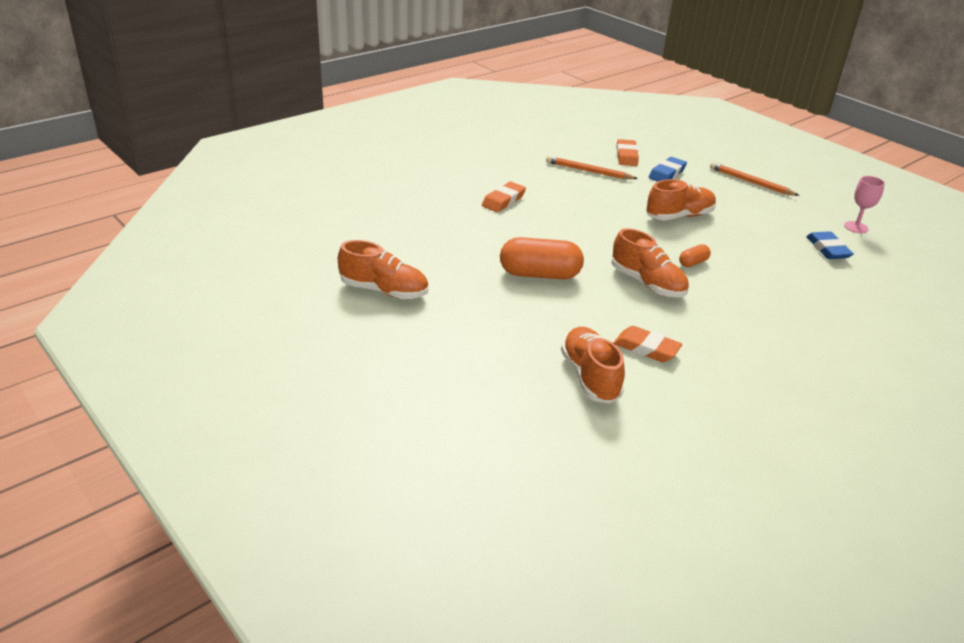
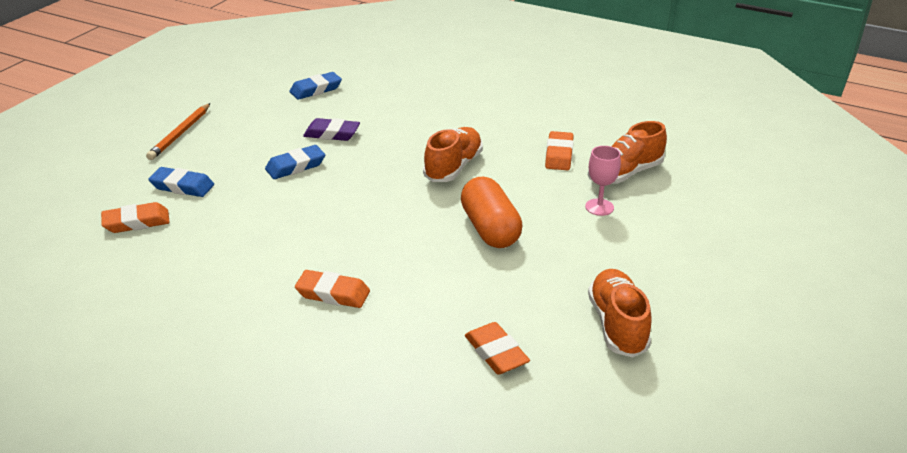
camera: 110 degrees left, 0 degrees up
(400, 238) = (496, 353): none -> orange eraser
(588, 171) = (202, 244): orange pencil -> none
(679, 216) = (295, 166): orange shoe -> blue eraser
(693, 263) = (394, 149): orange capsule -> none
(731, 240) = (332, 134): none -> purple eraser
(856, 227) = (260, 79): pink goblet -> pink goblet (599, 207)

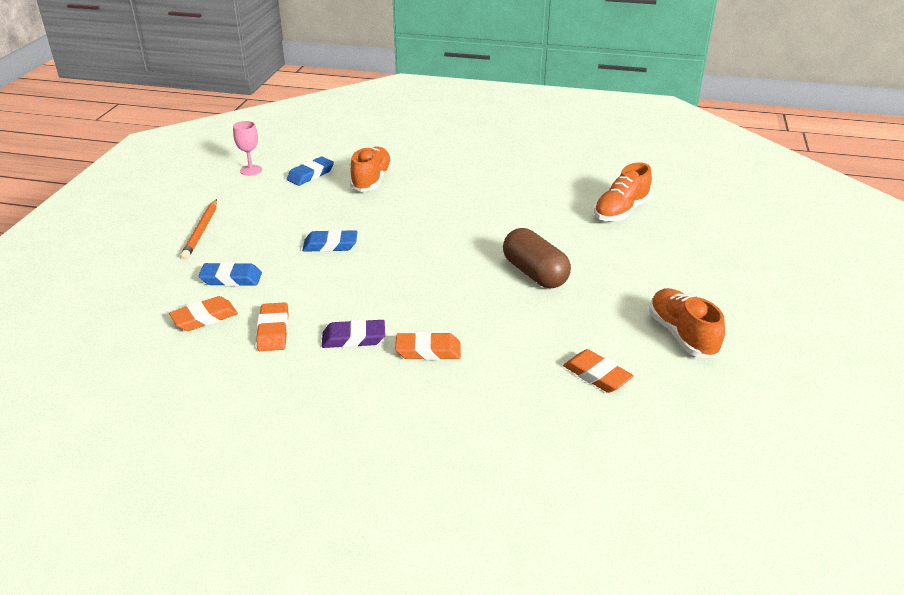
camera: 15 degrees left, 0 degrees up
(295, 166) = (330, 245): blue eraser -> blue eraser turned 45 degrees clockwise
(332, 134) = (348, 212): purple eraser -> purple eraser (353, 338)
(453, 167) = (474, 226): orange shoe -> orange shoe (371, 180)
(490, 229) = (535, 273): orange capsule -> brown capsule
(559, 155) = (558, 203): orange eraser -> orange eraser (273, 331)
(599, 207) = (615, 242): pink goblet -> pink goblet (251, 170)

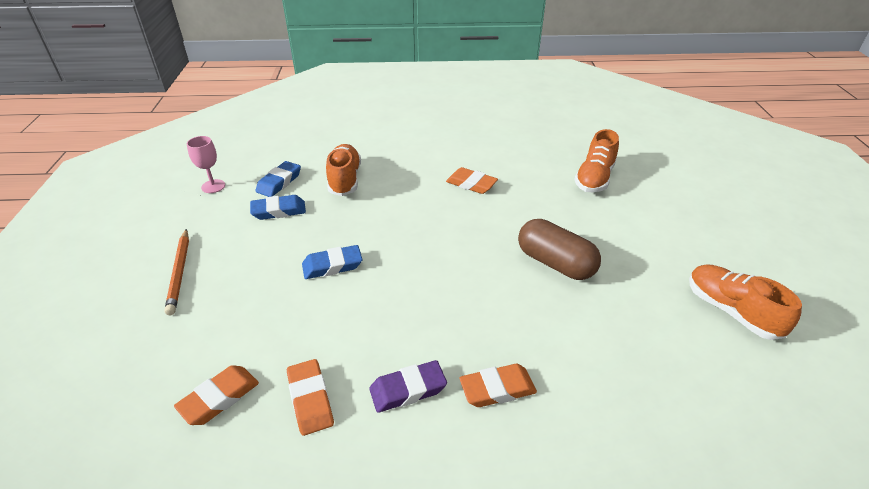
camera: 15 degrees left, 5 degrees up
(231, 279) = (235, 332): blue eraser -> blue eraser (279, 211)
(596, 375) = (684, 383): orange eraser -> orange eraser (471, 184)

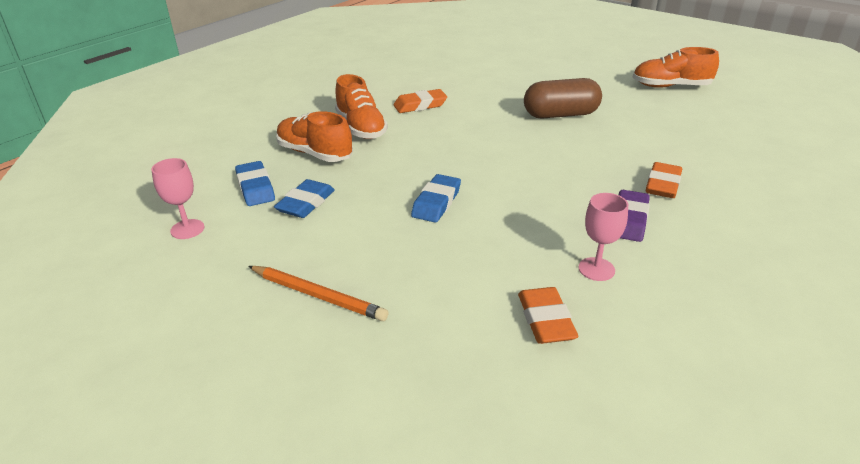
camera: 50 degrees left, 5 degrees down
(310, 399) = (596, 269): orange eraser -> pink goblet
(594, 178) = (487, 64): orange shoe -> orange shoe (361, 128)

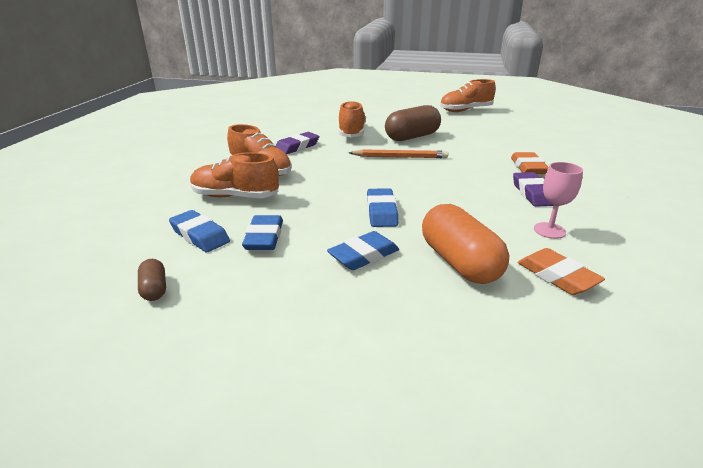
camera: 25 degrees left, 5 degrees down
(187, 229) = (154, 289): pink goblet -> brown capsule
(318, 295) = (352, 312): orange pencil -> orange pencil (400, 157)
(376, 245) = (363, 255): none -> blue eraser
(420, 105) = (297, 147): orange eraser -> purple eraser
(460, 277) = (459, 262): none -> orange capsule
(495, 97) = (352, 133): none -> orange shoe

